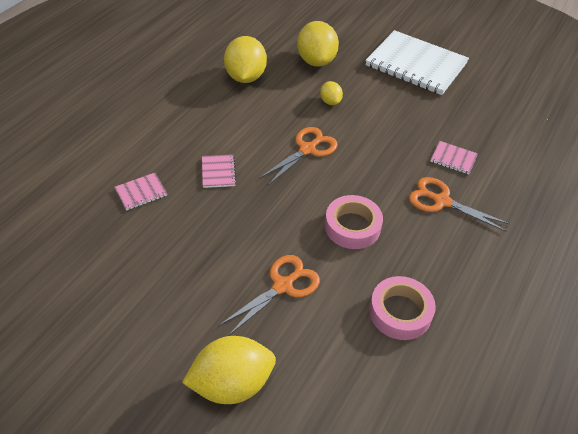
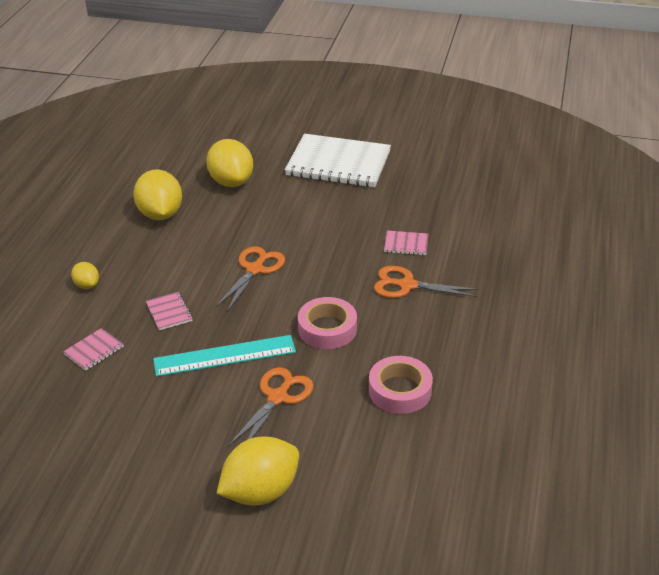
camera: 15 degrees left, 10 degrees down
(250, 229) = (225, 356): none -> turquoise ruler
(330, 101) = (261, 218): yellow lemon -> yellow lemon (87, 285)

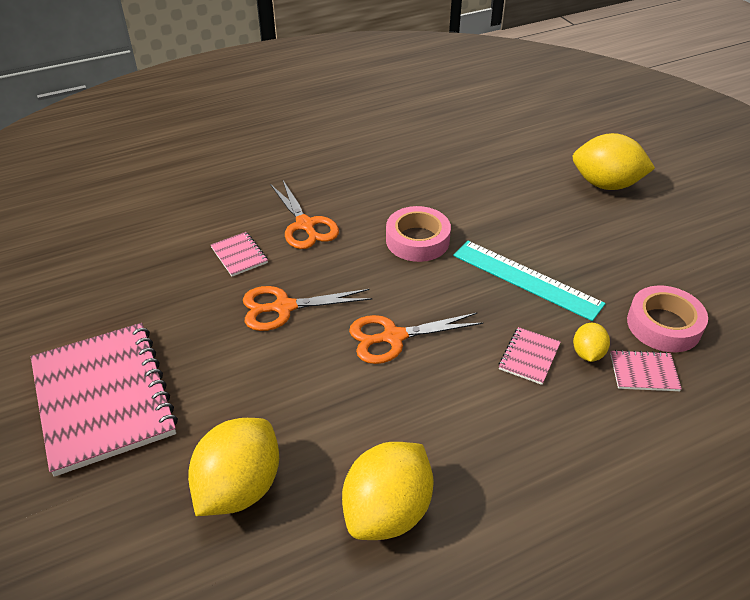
camera: 130 degrees left, 5 degrees up
(87, 285) = (586, 466): yellow lemon -> yellow lemon (587, 353)
(278, 397) = (524, 223): orange scissors -> orange scissors (284, 307)
(338, 163) = (103, 398): white notebook -> pink notebook
(400, 390) = (436, 173): pink tape -> pink tape (663, 325)

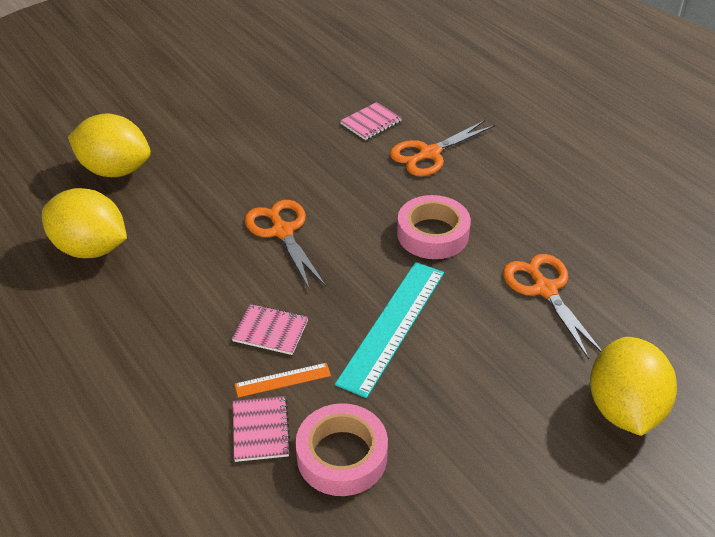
camera: 80 degrees right, 0 degrees up
(103, 398) = (195, 92): pink notebook -> none
(284, 307) = (308, 160): orange scissors -> orange scissors (545, 289)
(587, 353) = (282, 380): yellow lemon -> orange ruler

